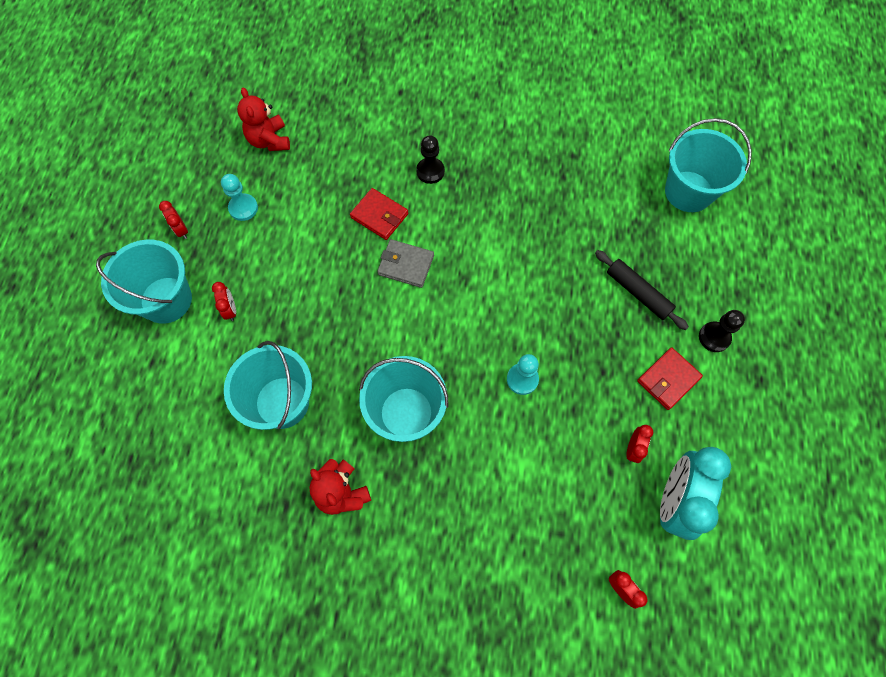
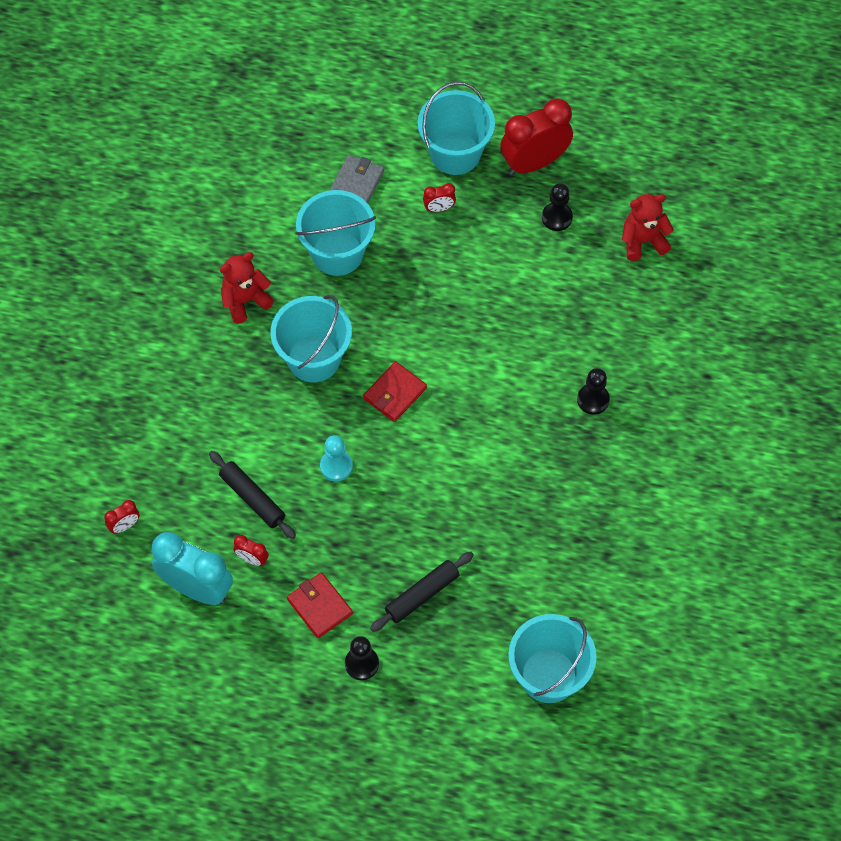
camera: 95 degrees right, 5 degrees down
(181, 230) = (534, 162): red clock -> red clock, size x2.27
(243, 208) = (557, 217): turquoise pawn -> black pawn
(379, 216) = (538, 345): red wallet -> red wallet (394, 393)
(406, 265) = (476, 368): grey wallet -> grey wallet (357, 183)
(568, 456) = (252, 498): none -> black rolling pin

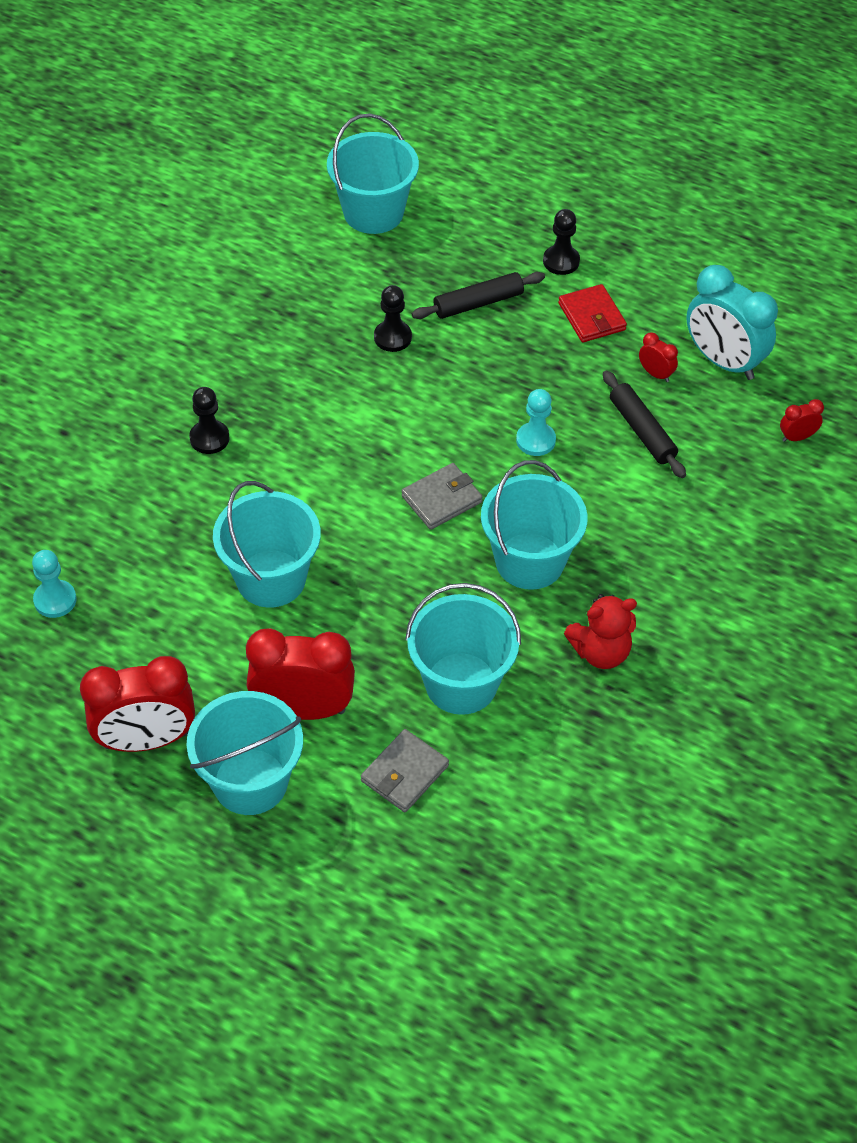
camera: 165 degrees left, 10 degrees down
(394, 393) = (442, 499): red wallet -> grey wallet
(439, 208) = (303, 709): red clock -> red clock, size x2.27
(498, 296) = (271, 578): none -> turquoise bucket
(557, 217) = (151, 657): black pawn -> black pawn (392, 337)
(643, 241) = (55, 600): red teddy bear -> turquoise pawn

